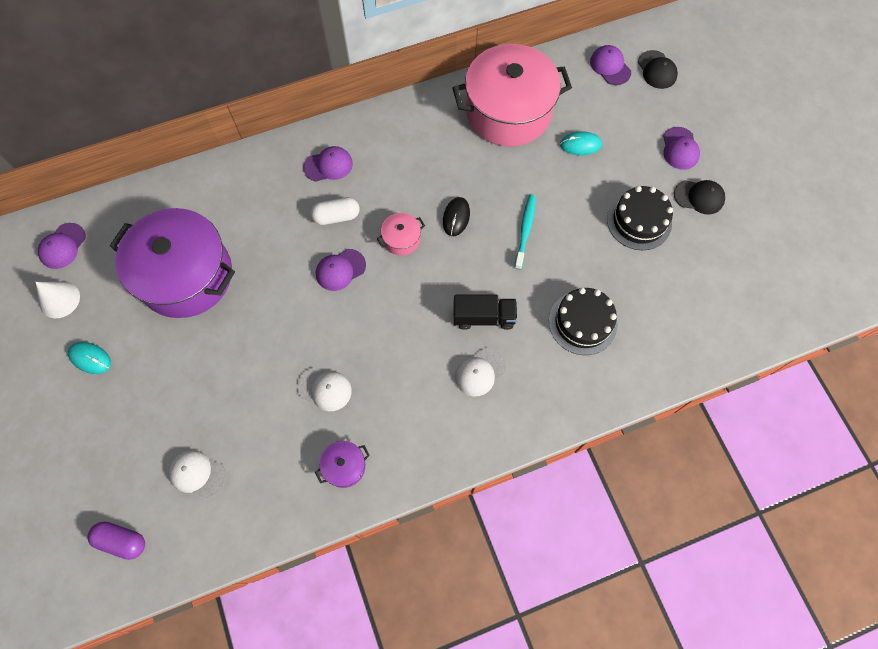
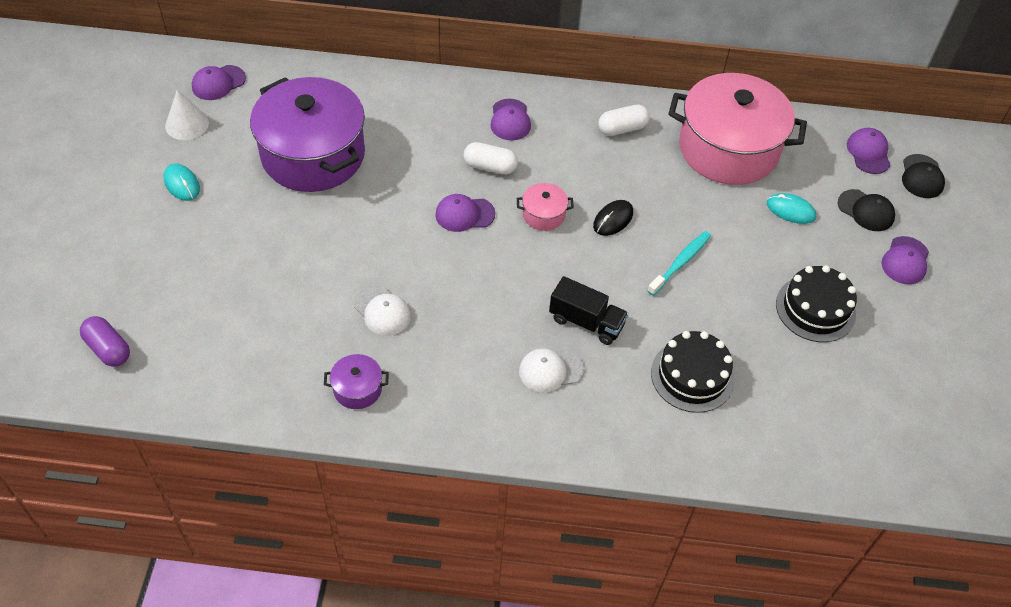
camera: 25 degrees right, 15 degrees down
(197, 474) = (213, 326): white cap -> none
(328, 165) = (510, 120): purple cap -> purple cap turned 75 degrees clockwise
(420, 132) = (622, 129): none -> white capsule
(699, 197) = (901, 316): black cap -> black cap (866, 210)

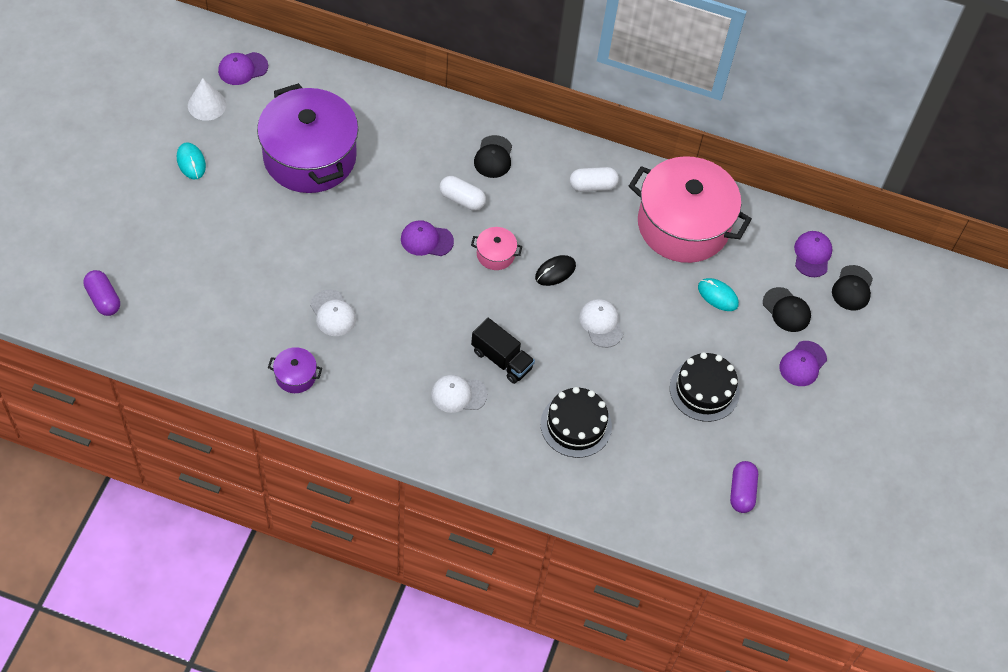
camera: 10 degrees right, 5 degrees up
(510, 120) = (493, 157): purple cap -> black cap
(680, 263) = (601, 324): turquoise toothbrush -> white cap
(899, 409) = (742, 492): none -> purple capsule

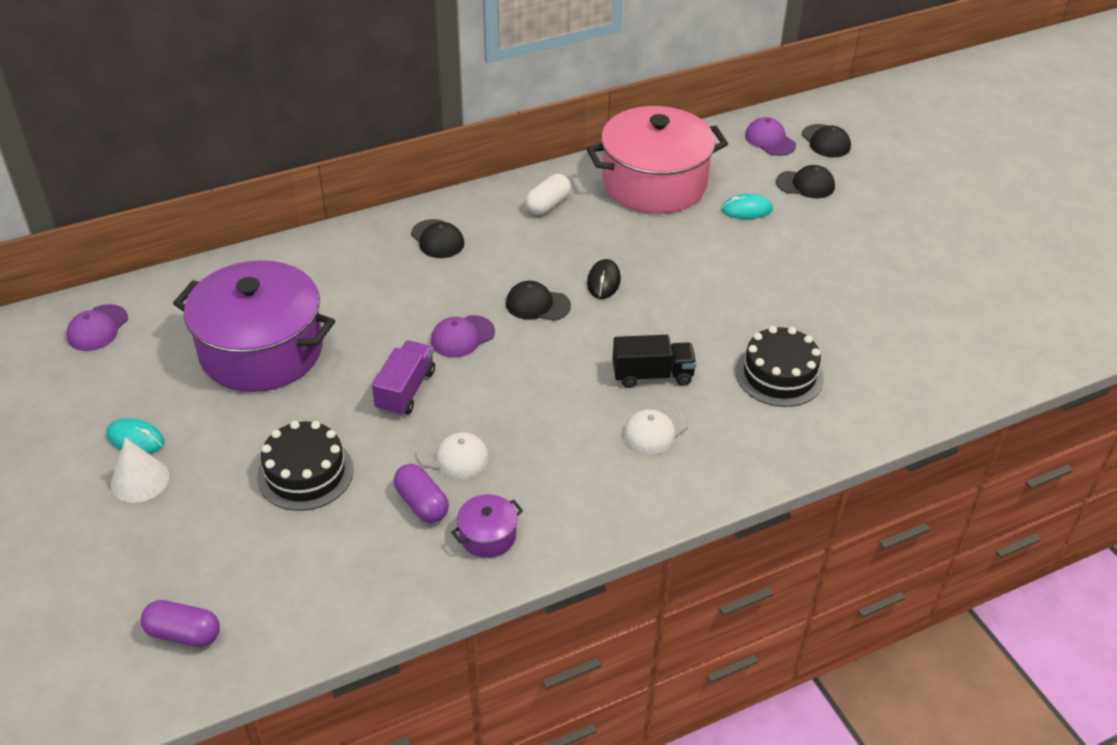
camera: 40 degrees left, 15 degrees down
(207, 105) = (93, 381): white cone -> white cone (140, 480)
(355, 250) = (405, 390): none -> purple truck
(462, 199) = (452, 286): white capsule -> none
(495, 254) = (537, 304): pink pot -> black cap
(601, 324) = (692, 290): white cap -> none
(704, 390) = (831, 276): black cake -> black cake (305, 473)
(742, 492) = (959, 321): purple capsule -> purple capsule (422, 503)
(802, 364) = (867, 209): purple cap -> none

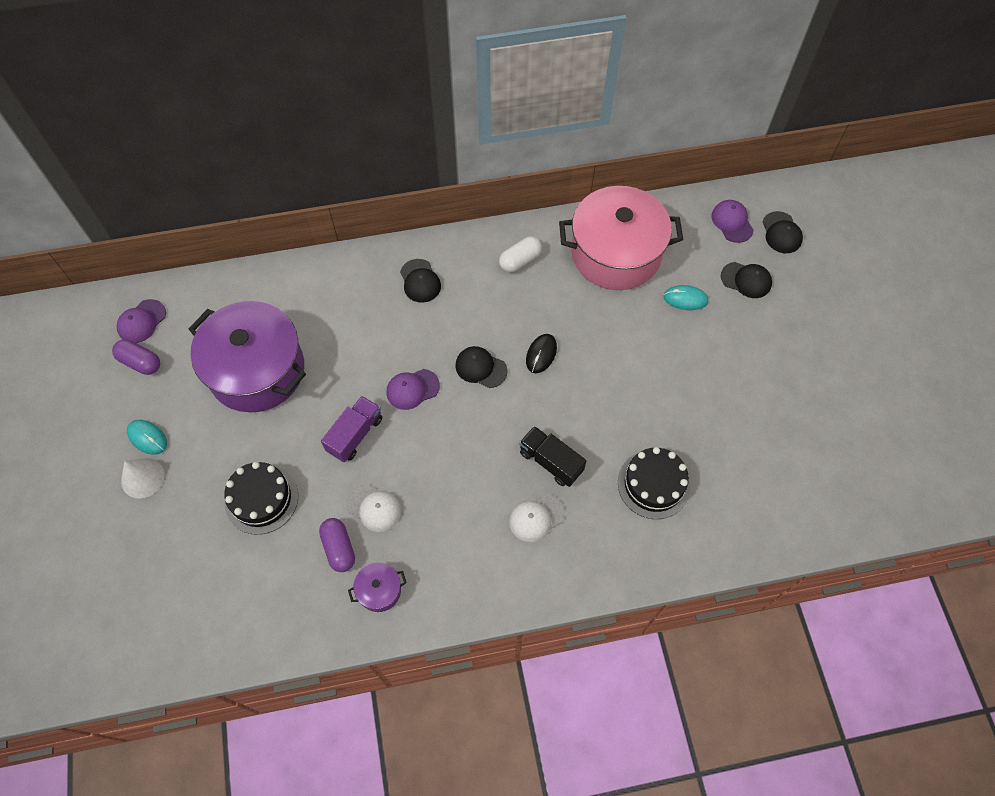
camera: 15 degrees right, 20 degrees up
(183, 634) = (144, 626): purple capsule -> purple capsule (140, 362)
(652, 375) = (551, 461): black truck -> black truck turned 150 degrees counterclockwise

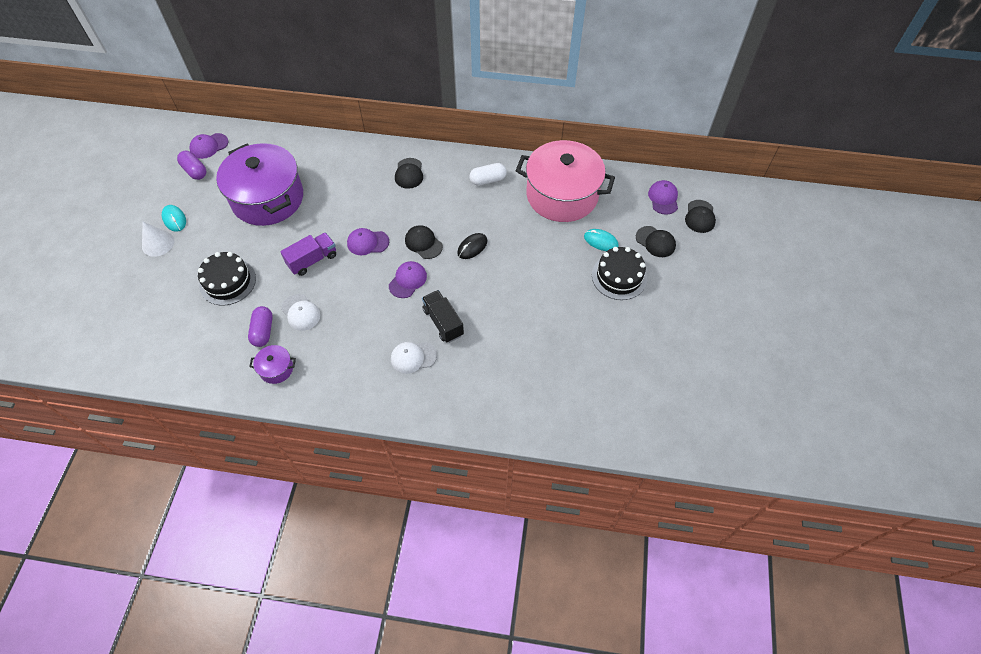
camera: 20 degrees right, 5 degrees down
(484, 422) = (408, 280): none -> purple cap
(653, 484) = (513, 363): black cake -> black cake (619, 276)

